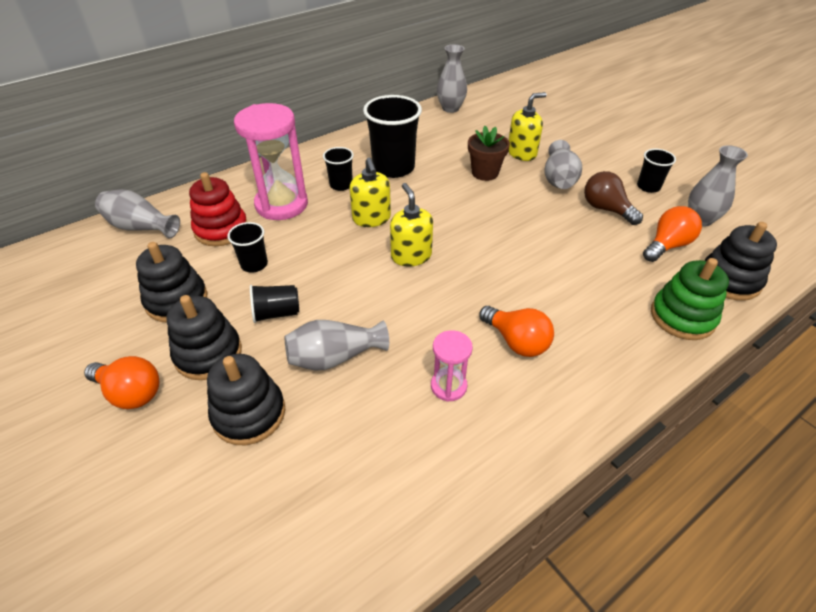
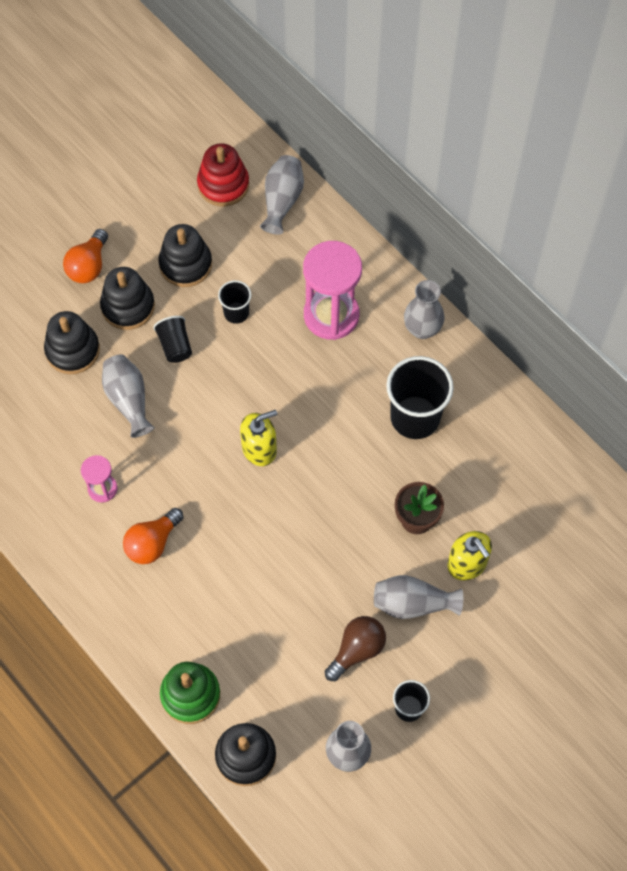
camera: 85 degrees right, 20 degrees up
(221, 229) = (285, 271): red stacking toy -> red stacking toy (223, 185)
(341, 185) = (373, 367): black cup -> none
(371, 218) = (316, 405): yellow soap dispenser -> none
(450, 108) = (572, 475): grey vase -> grey vase (422, 329)
(667, 245) = (297, 705): orange light bulb -> none

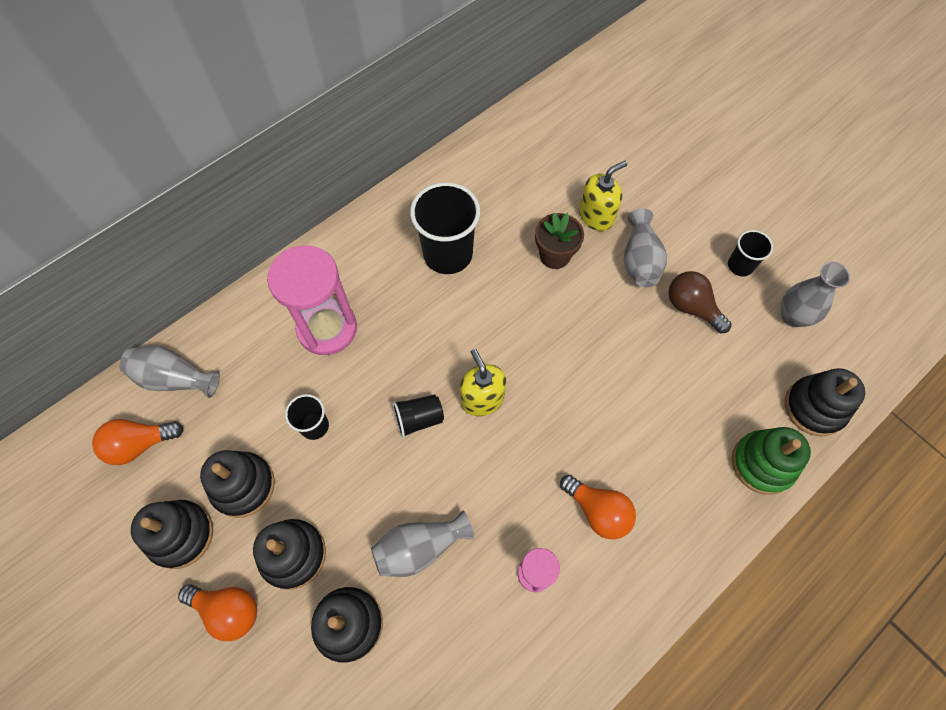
camera: 90 degrees left, 0 degrees up
(147, 225) = (181, 535): none -> black stacking toy
(175, 345) = (351, 494): black cup -> black cup (419, 419)
(223, 185) = (140, 444): red stacking toy -> orange light bulb
(422, 329) = (350, 246): grey vase -> none

